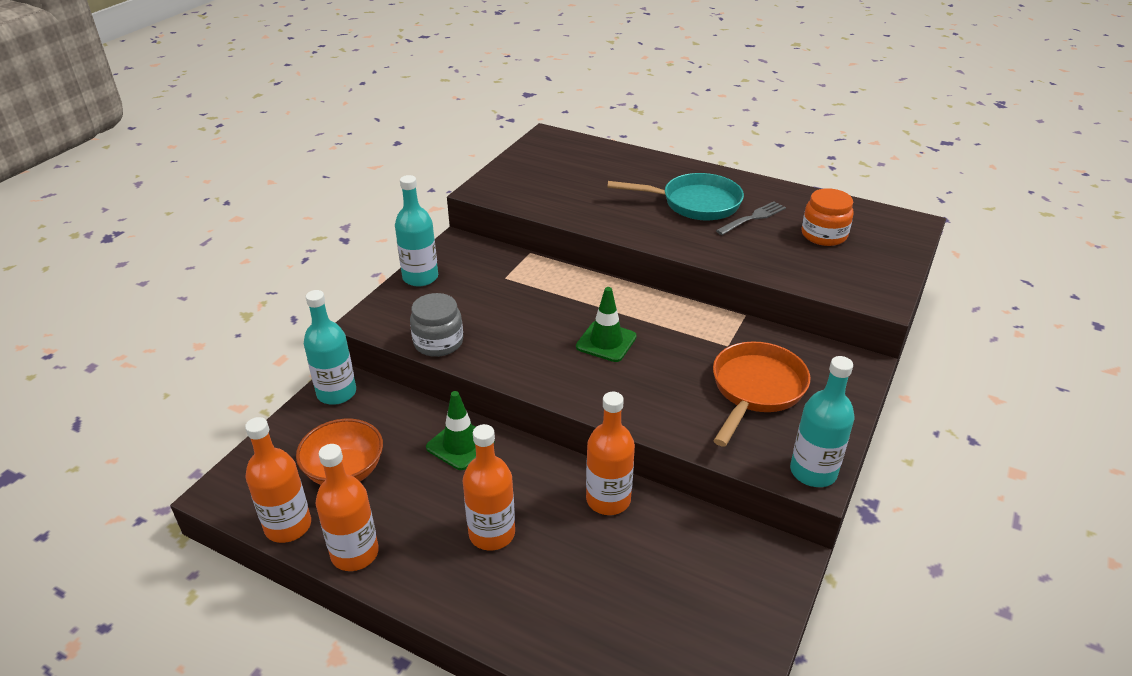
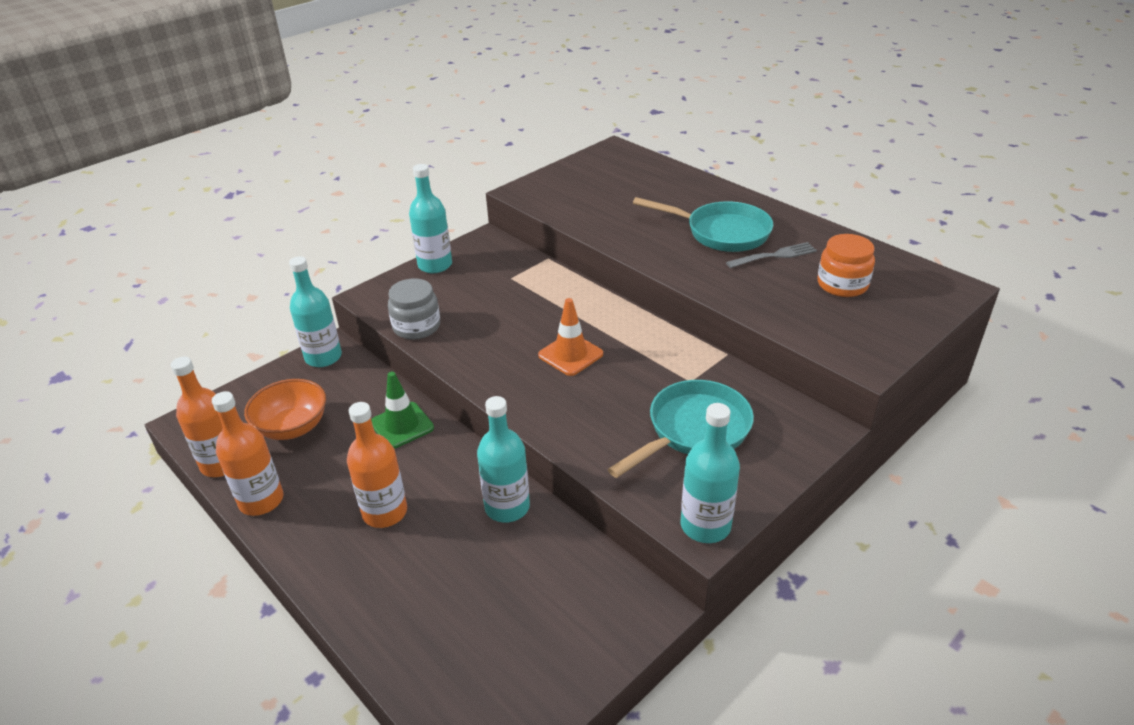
camera: 20 degrees right, 0 degrees up
(606, 342) = (570, 354): green traffic cone -> orange traffic cone
(608, 499) = (507, 507): orange bottle -> turquoise bottle
(755, 390) = (693, 431): orange pan -> turquoise pan

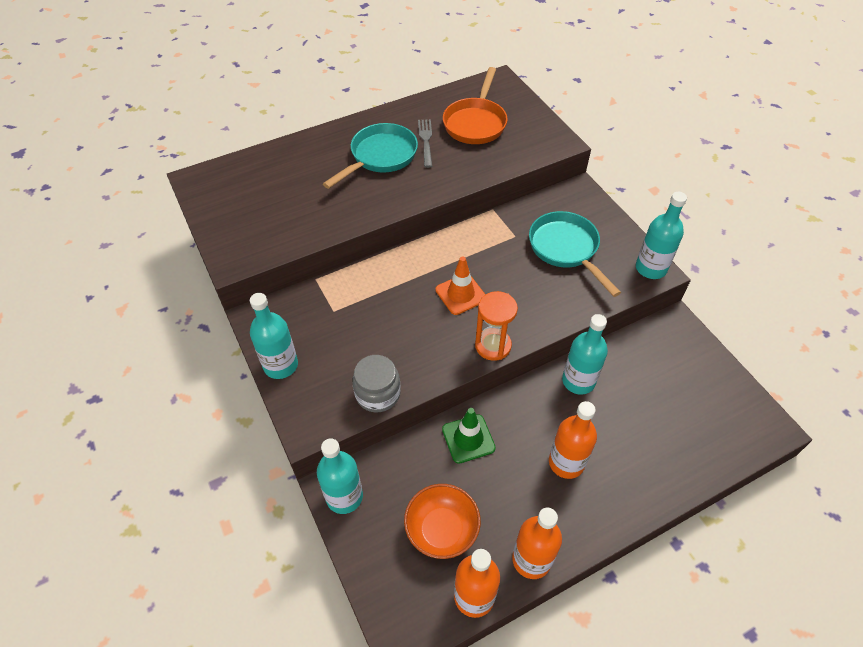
camera: 75 degrees left, 15 degrees up
(503, 392) = (493, 345): none -> orange hourglass
(842, 284) = (475, 123): orange jar -> orange pan

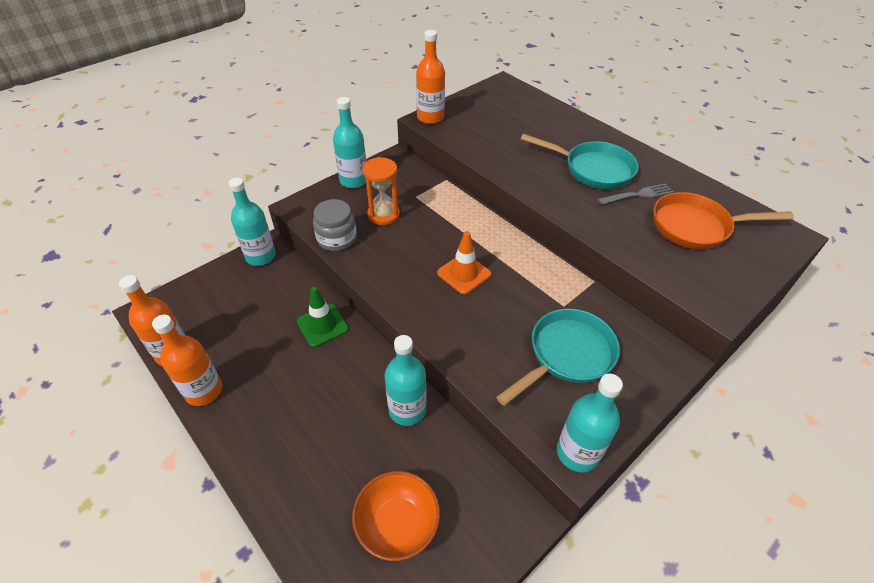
camera: 75 degrees right, 5 degrees down
(442, 530) = (233, 321): orange bowl -> orange bowl (397, 524)
(493, 345) = (407, 307): orange hourglass -> orange hourglass (383, 214)
(566, 462) = (305, 408): orange bottle -> orange bottle (430, 117)

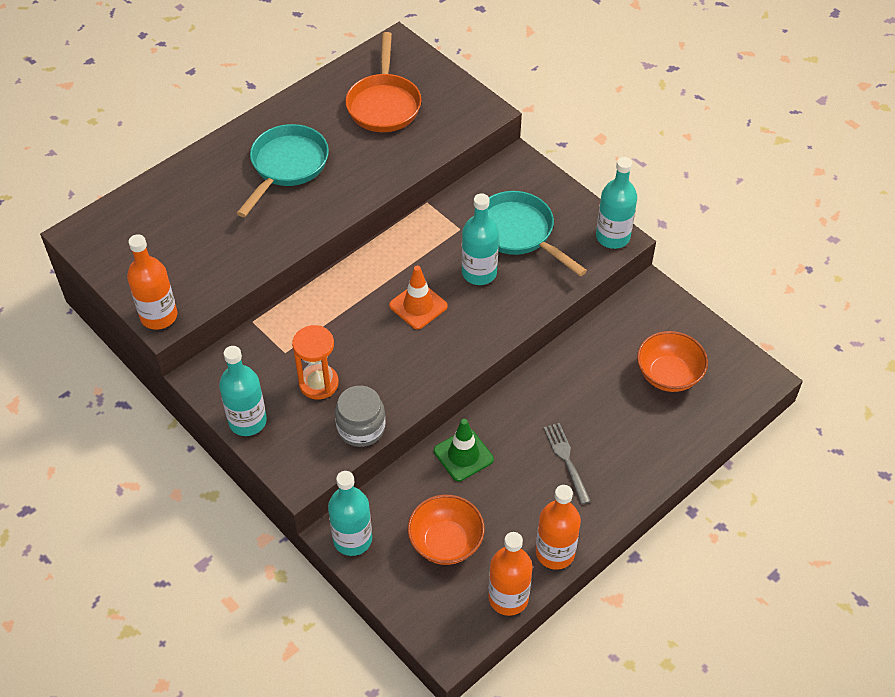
camera: 90 degrees left, 5 degrees up
(240, 312) = (446, 542): none -> orange bowl
(407, 410) = (562, 372): turquoise bottle -> turquoise bottle (479, 273)
(637, 195) = (333, 137): grey fork -> grey fork (567, 460)

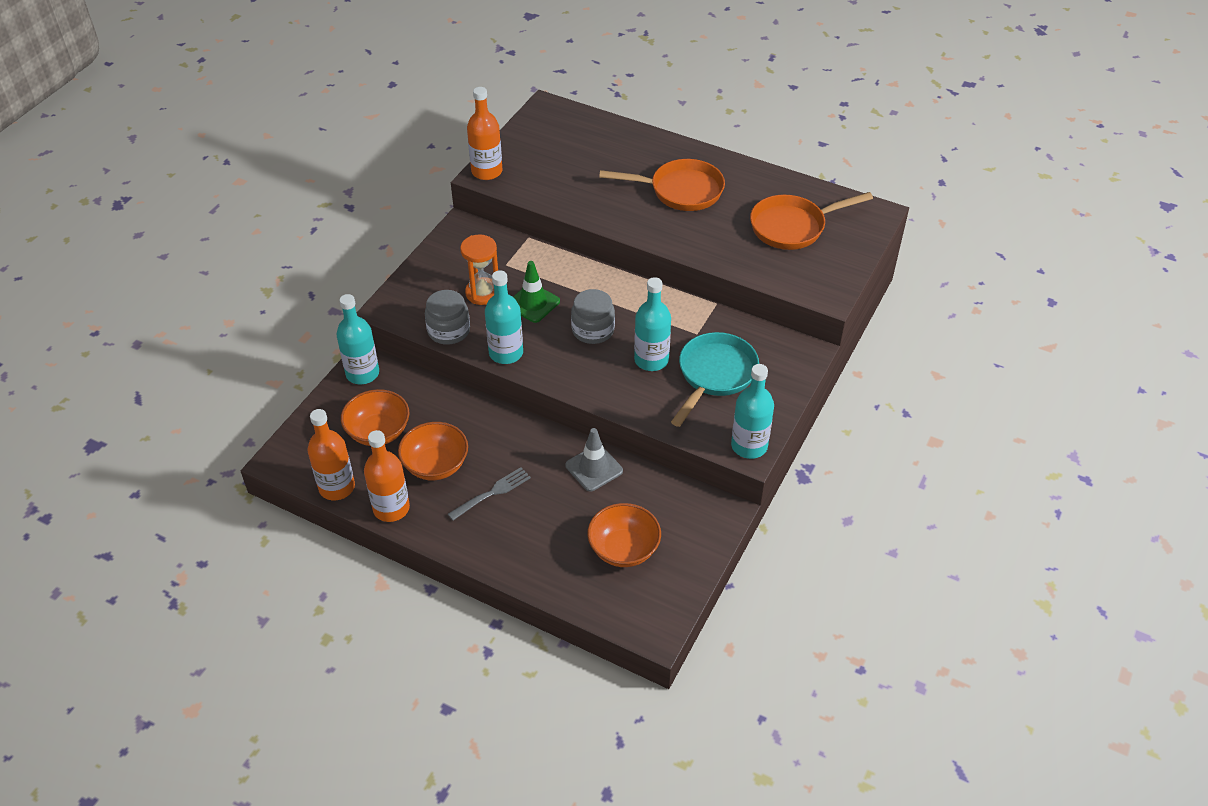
camera: 70 degrees right, 5 degrees down
(247, 421) = (429, 264): turquoise bottle -> turquoise bottle (506, 353)
(287, 166) = (680, 191): turquoise pan -> orange pan
(418, 306) = (593, 330): orange traffic cone -> grey jar
(463, 455) = (470, 420): green traffic cone -> green traffic cone (533, 303)
(512, 500) = (435, 465): none -> orange bowl
(566, 370) = (594, 468): none -> grey traffic cone

